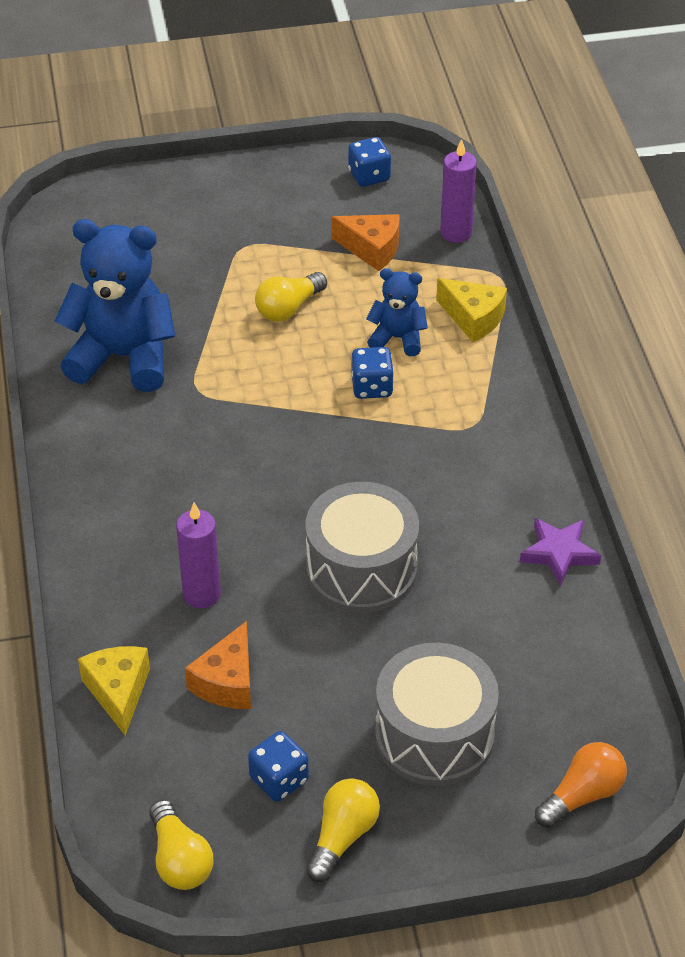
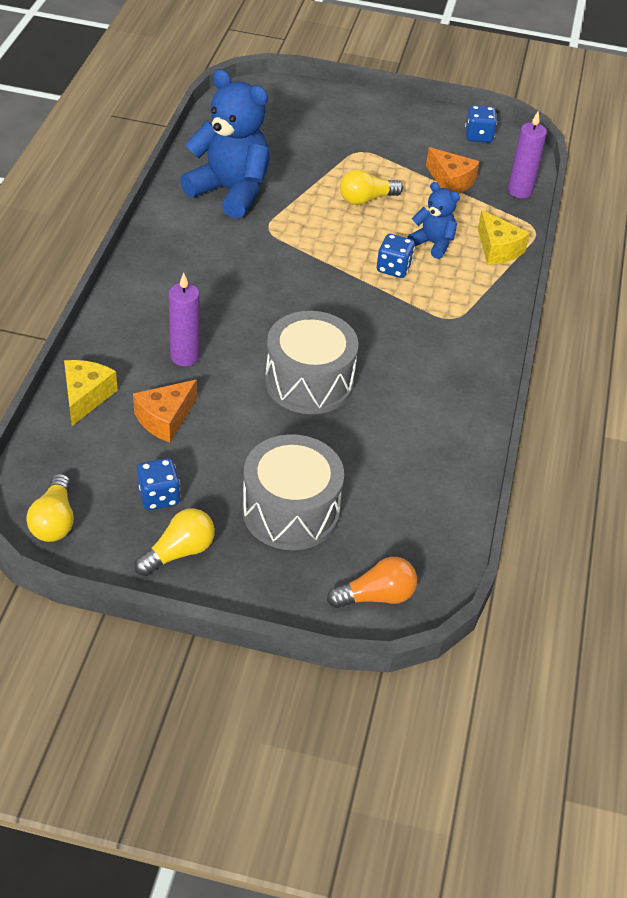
camera: 20 degrees right, 0 degrees up
(559, 553) = (464, 425): purple star -> none

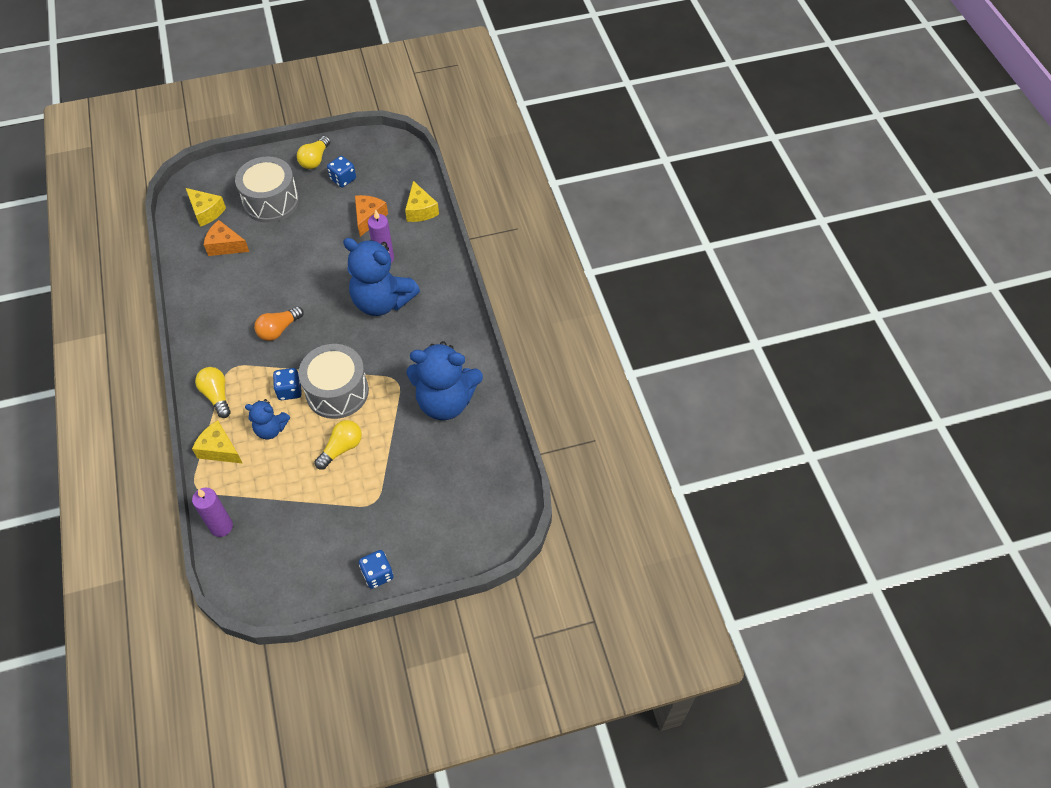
camera: 155 degrees right, 10 degrees up
(54, 521) = (385, 147): yellow light bulb -> yellow light bulb (217, 395)
(225, 309) = (382, 301): none -> blue teddy bear
(309, 382) = (301, 277): grey drum -> grey drum (337, 391)
(376, 596) = (207, 182): orange light bulb -> orange light bulb (279, 329)
(400, 541) = (206, 212): none -> yellow cheese
(451, 182) = (283, 506): orange cheese -> orange cheese (225, 246)
(478, 136) = (281, 582): blue dice -> blue dice (377, 574)

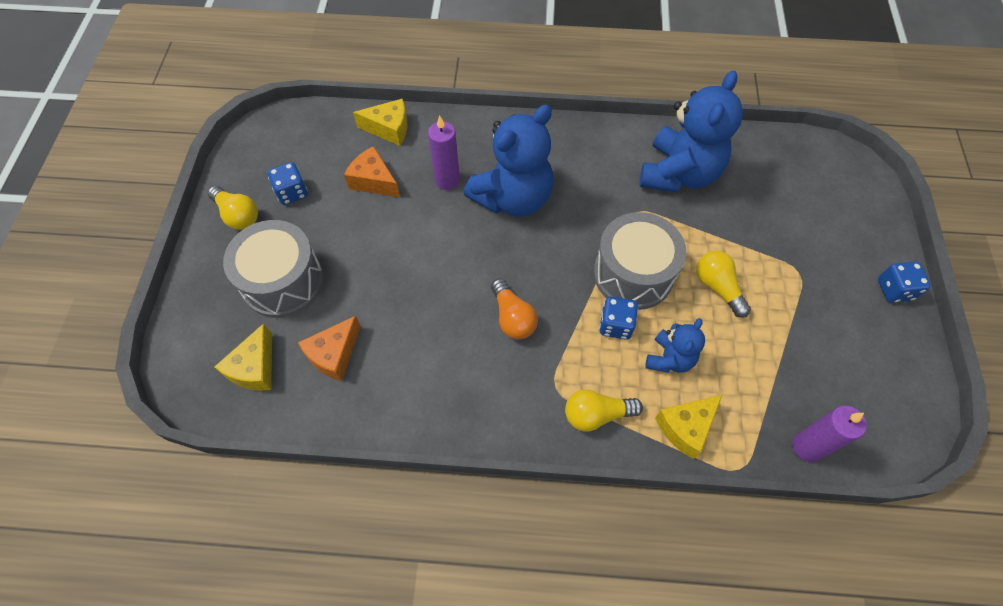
camera: 70 degrees left, 5 degrees up
(206, 212) = (255, 368): yellow cheese -> yellow cheese turned 135 degrees clockwise

